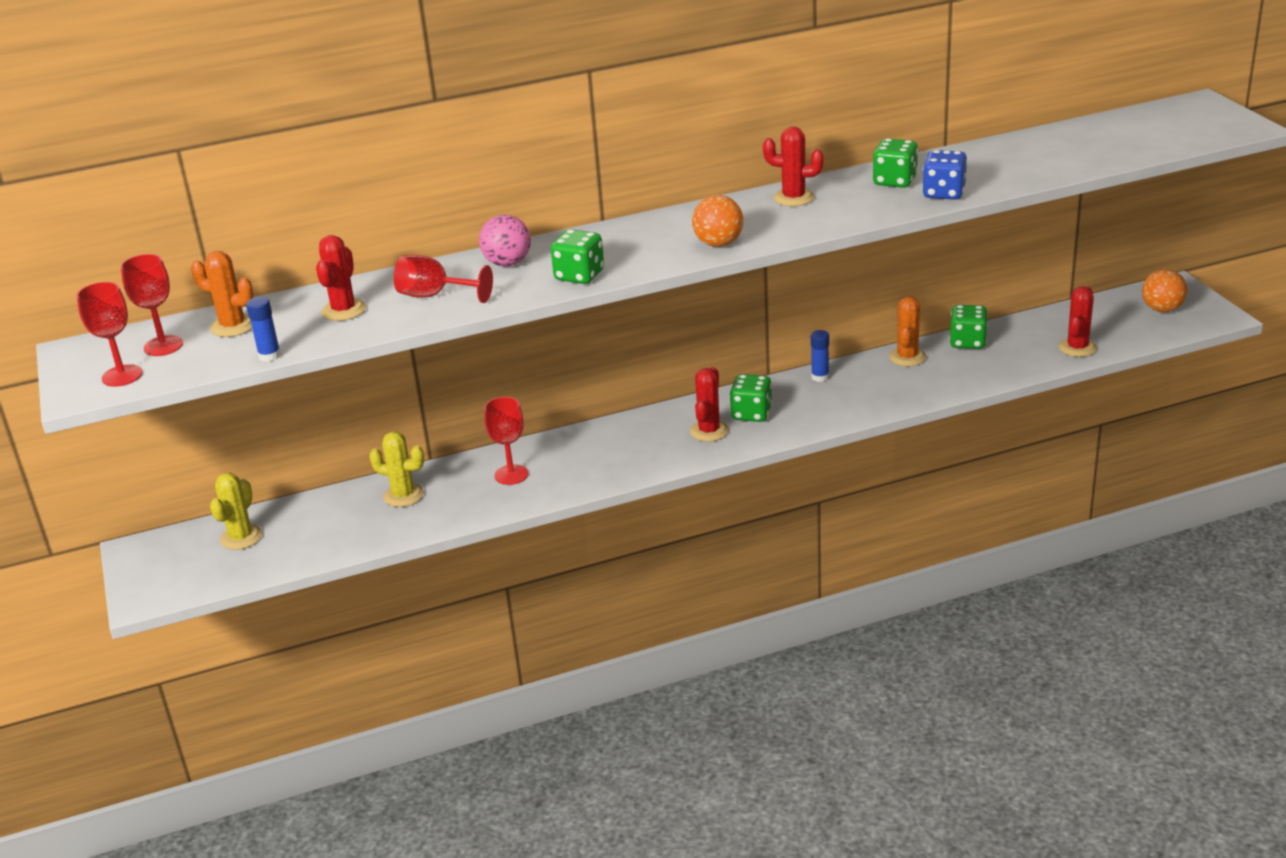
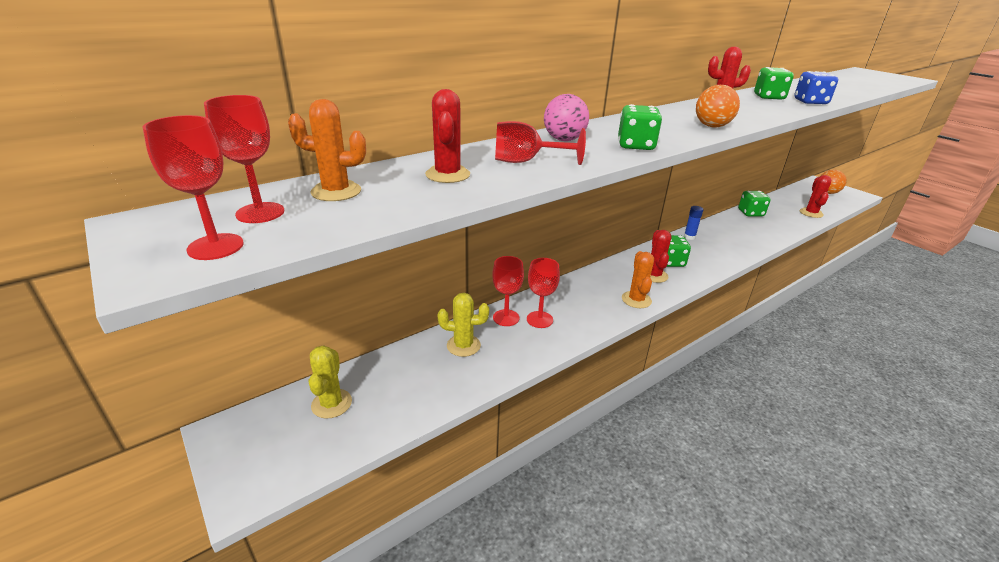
camera: 20 degrees left, 0 degrees up
(269, 356) = (399, 216): blue glue stick -> none
(472, 469) = (506, 318): none -> red goblet
(907, 357) = (727, 223): orange cactus -> orange cactus (636, 300)

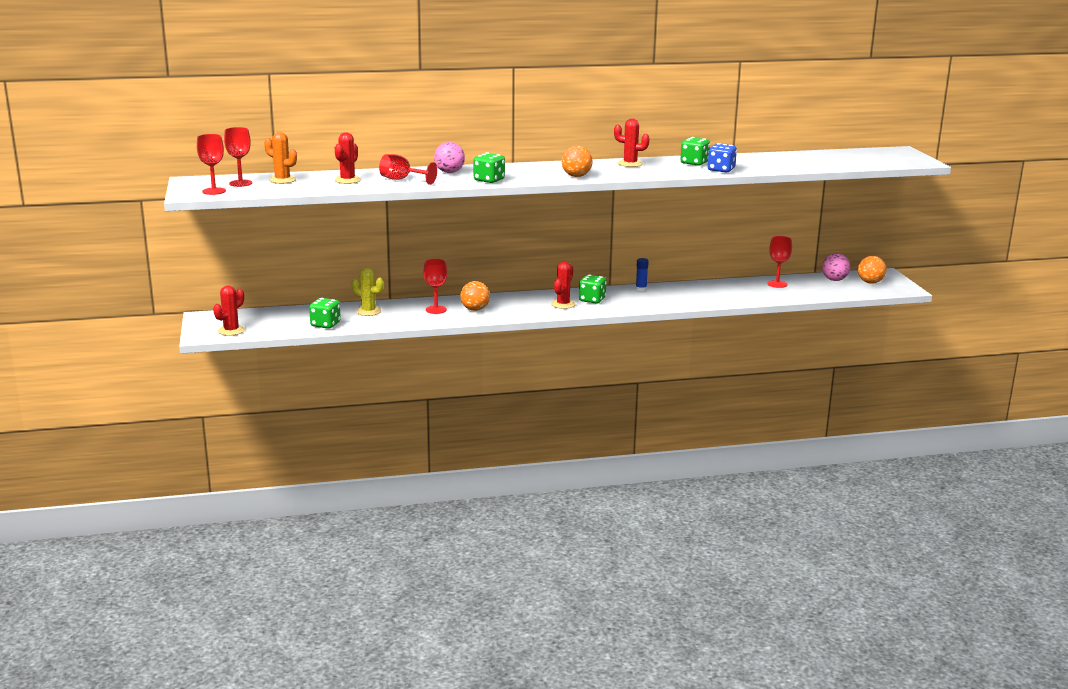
camera: 25 degrees right, 10 degrees down
(331, 404) = (266, 318): yellow cactus -> none
(506, 318) = (413, 305): red goblet -> red goblet (777, 284)
(580, 307) = (475, 309): none -> orange ball
(636, 300) = (524, 313): orange cactus -> none
(750, 213) = (740, 284): green dice -> green dice (325, 324)
(802, 195) = (834, 280): none -> pink ball
(811, 213) = (808, 293): red cactus -> red cactus (231, 330)

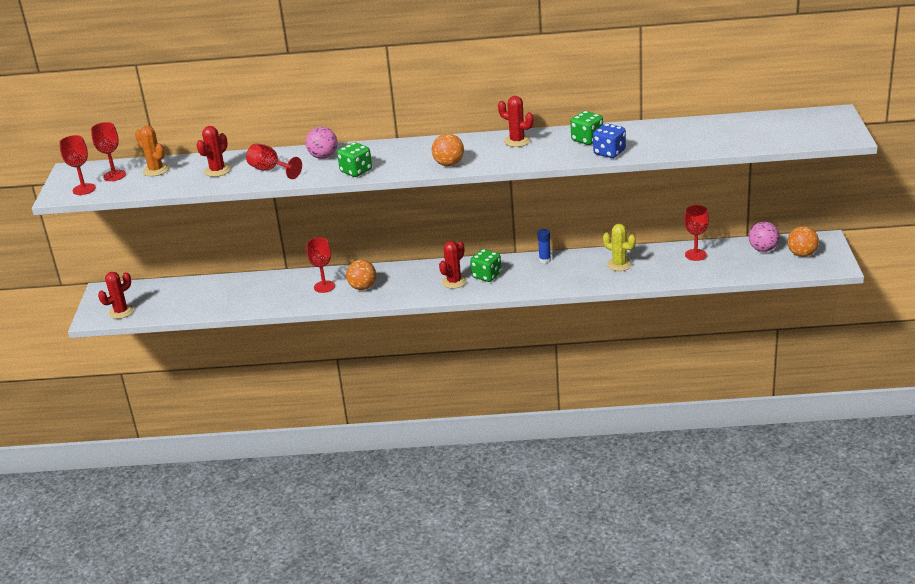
camera: 15 degrees right, 10 degrees up
(325, 324) = (210, 306): green dice -> none
(368, 311) = (258, 287): yellow cactus -> yellow cactus (619, 264)

